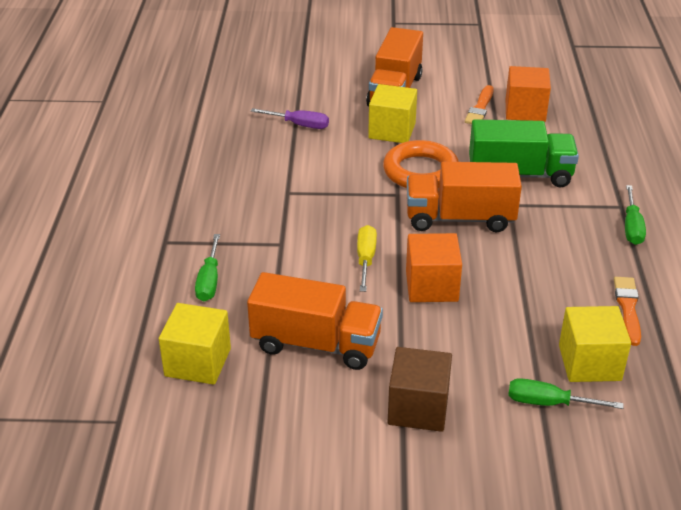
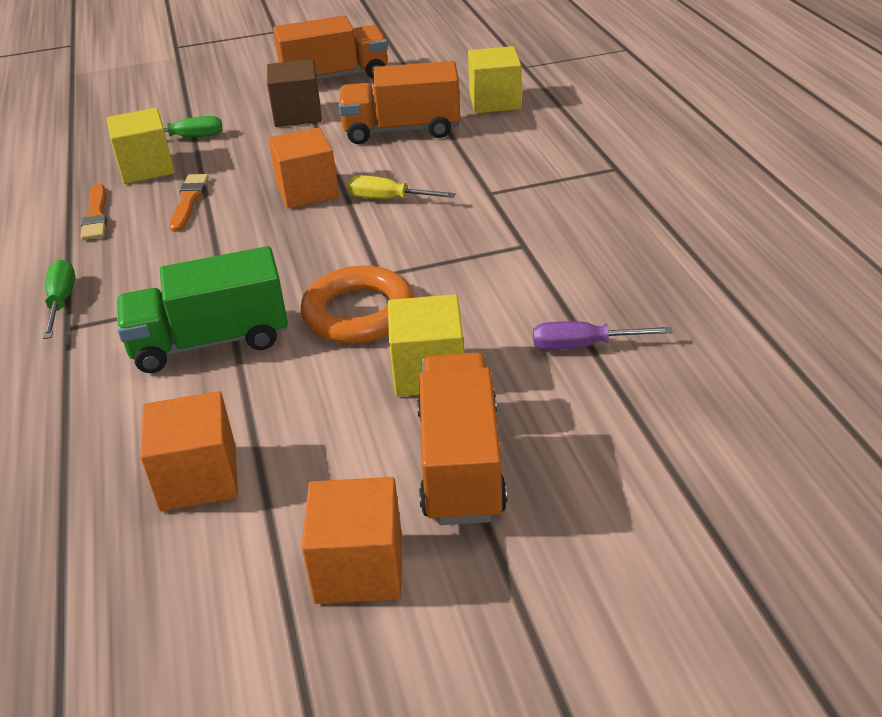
camera: 165 degrees right, 0 degrees up
(209, 281) = (536, 148): green screwdriver -> none
(366, 258) = (388, 199): yellow screwdriver -> yellow screwdriver turned 120 degrees clockwise
(454, 69) = (359, 568): none -> orange cube
(460, 218) = (289, 263): orange truck -> orange truck (335, 77)
(480, 108) = (286, 462): orange brush -> orange brush (189, 201)

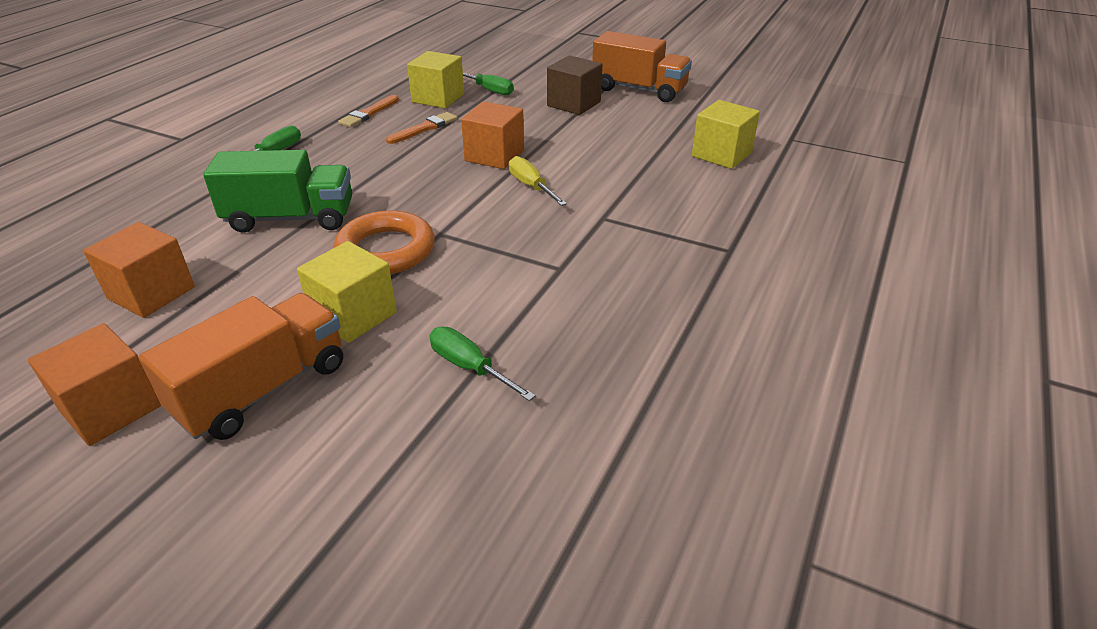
camera: 40 degrees right, 0 degrees up
(210, 342) = (290, 218): green truck -> green truck turned 150 degrees clockwise
(402, 130) = (620, 144): orange truck -> none
(582, 346) = (469, 366): purple screwdriver -> green screwdriver

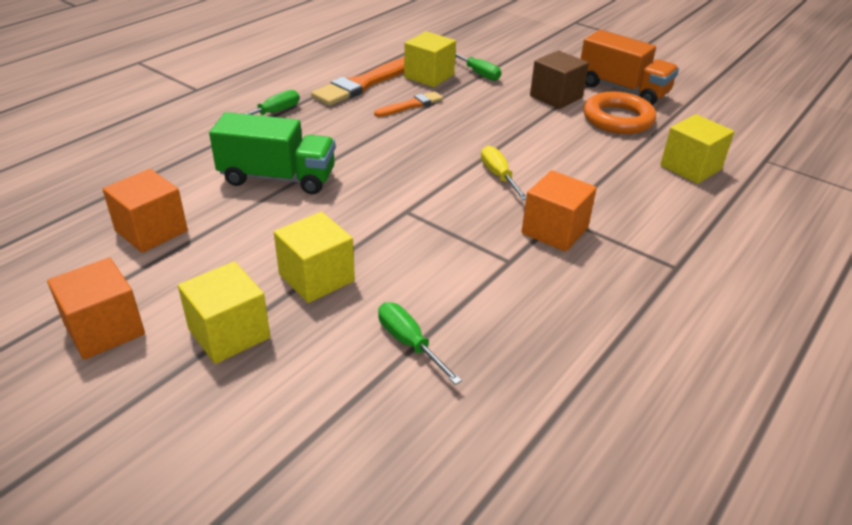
camera: 10 degrees right, 0 degrees up
(263, 389) = (229, 333): orange truck -> yellow cube
(368, 113) = (363, 84): orange brush -> orange brush, size x1.78
(386, 250) = (355, 220): orange ring -> orange ring (618, 119)
(494, 156) = (470, 141): orange cube -> orange cube (554, 231)

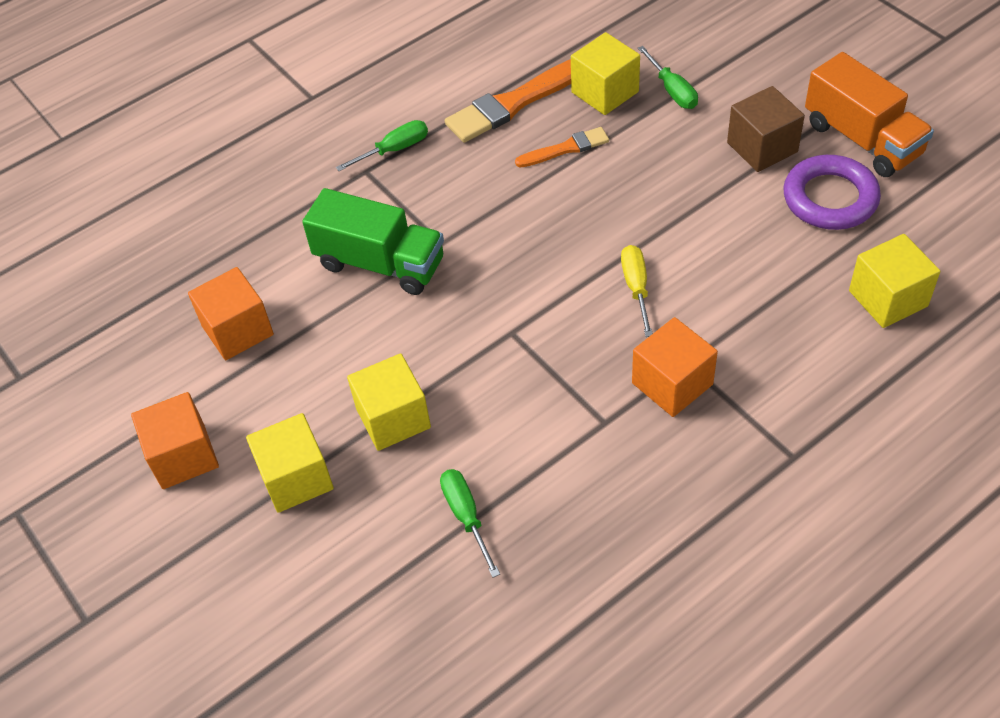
camera: 20 degrees right, 15 degrees up
(618, 119) = (830, 198): orange ring -> purple ring

